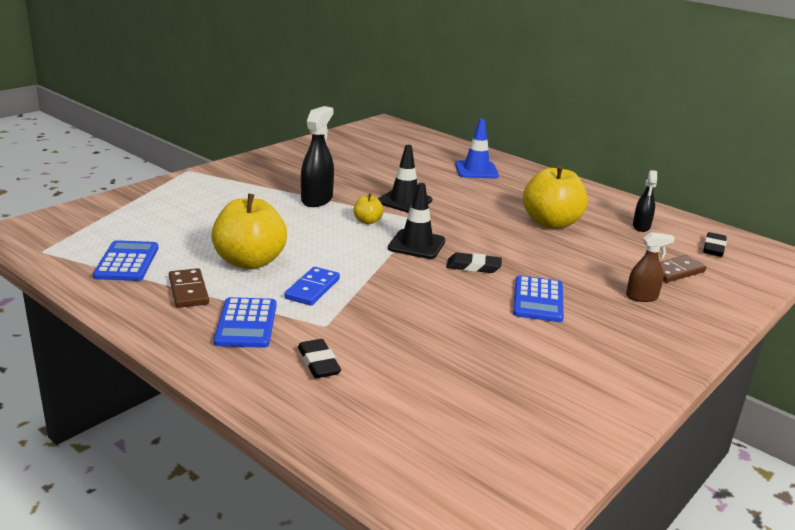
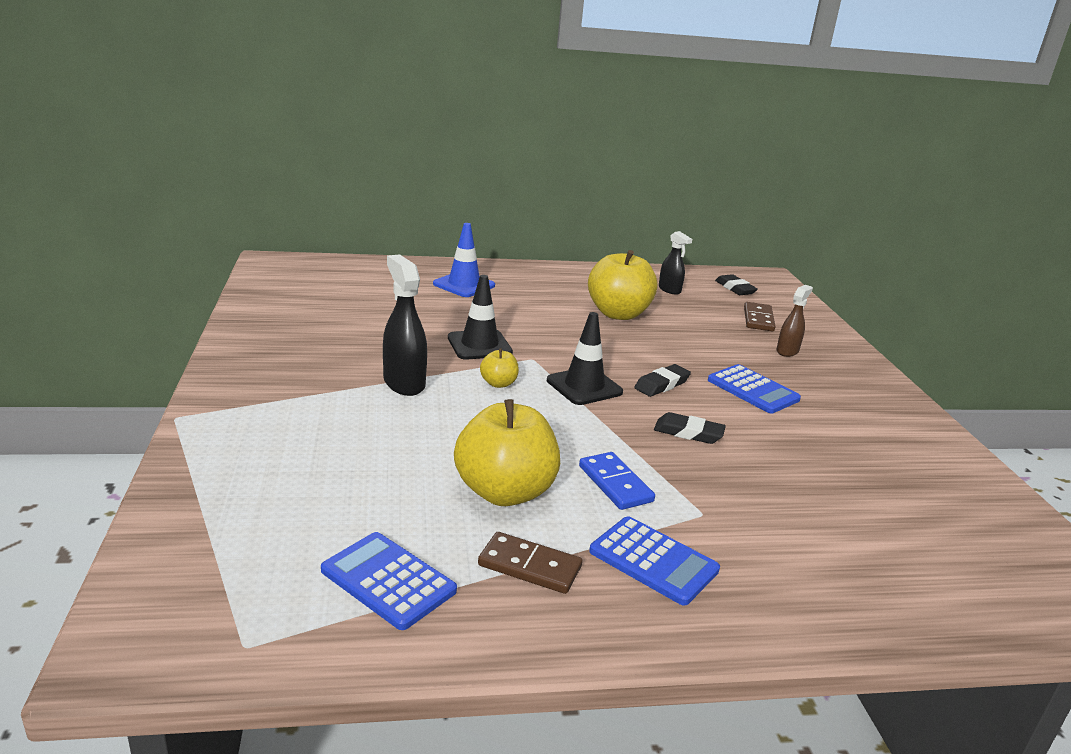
camera: 50 degrees left, 0 degrees up
(318, 363) = (778, 554): black eraser -> black eraser (688, 433)

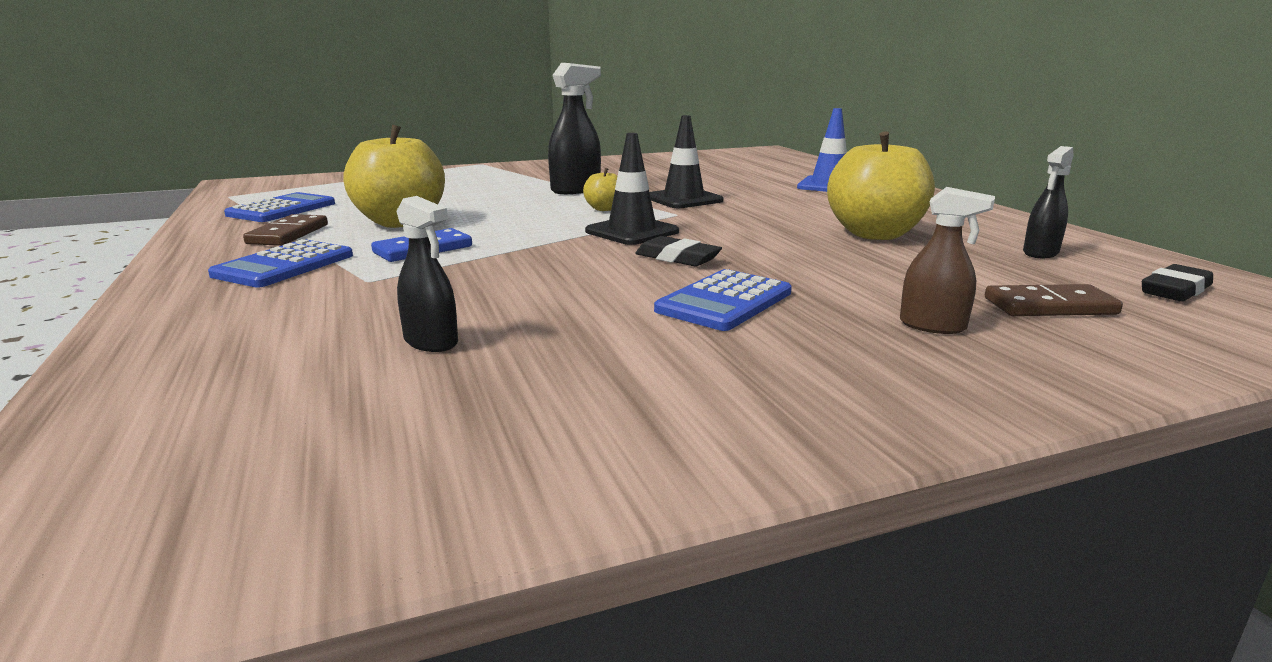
camera: 80 degrees right, 5 degrees down
(688, 433) = (554, 272): black eraser -> none
(830, 491) = (431, 342): none -> black spray bottle

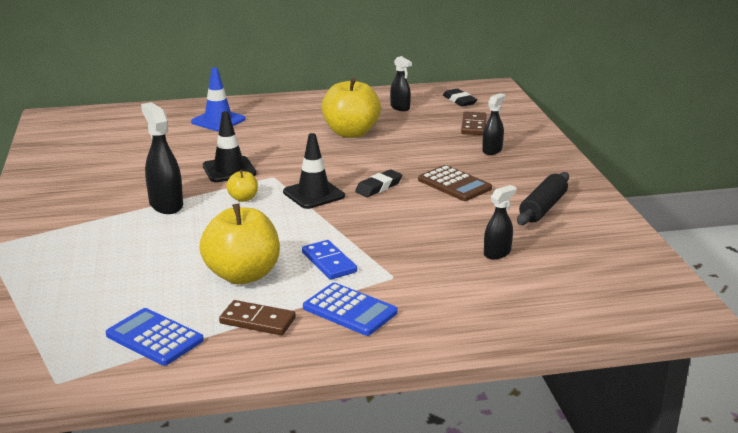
camera: 80 degrees left, 5 degrees up
(653, 381) = (542, 208): none -> black rolling pin
(724, 301) = (454, 184): blue calculator -> brown calculator
(933, 326) = (492, 150): brown spray bottle -> black spray bottle

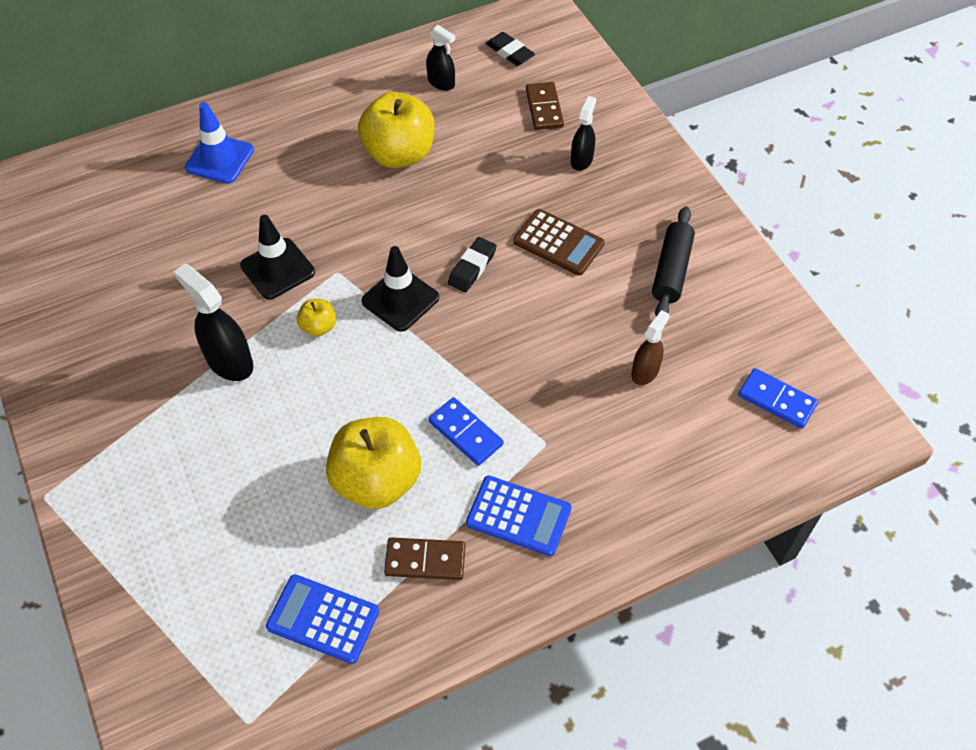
camera: 15 degrees left, 30 degrees up
(497, 253) = (645, 371): black spray bottle -> brown spray bottle
(609, 283) = (776, 400): none -> blue domino

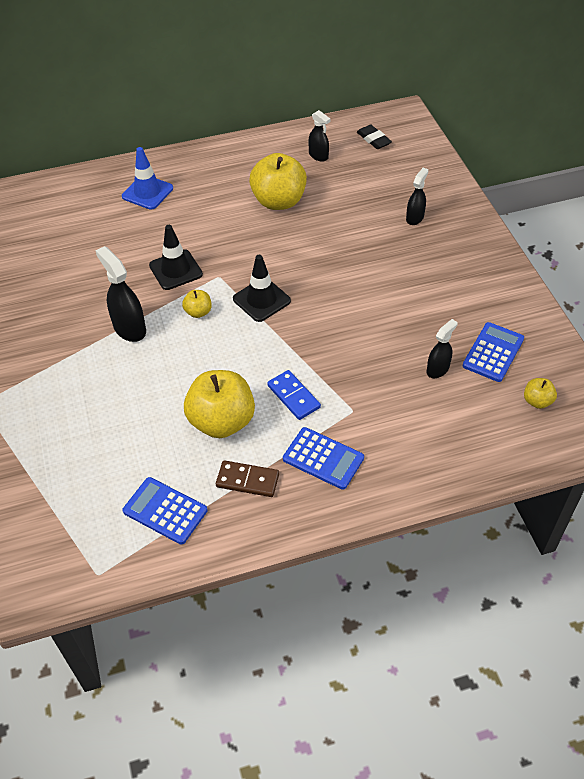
camera: 10 degrees right, 5 degrees down
(472, 267) = (319, 284): black eraser -> none
(544, 108) = (392, 180): brown domino -> none
(558, 243) = (387, 273): brown calculator -> none
(645, 371) = (438, 369): brown spray bottle -> black spray bottle
(671, 270) = (470, 301): black rolling pin -> none
(711, 339) = (493, 352): none -> blue calculator
(776, 400) = (537, 401): blue domino -> yellow apple

